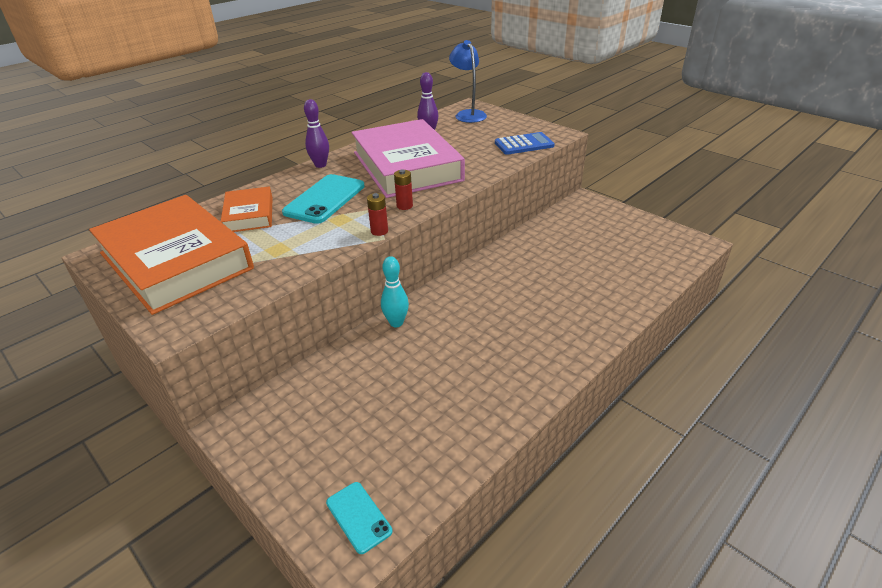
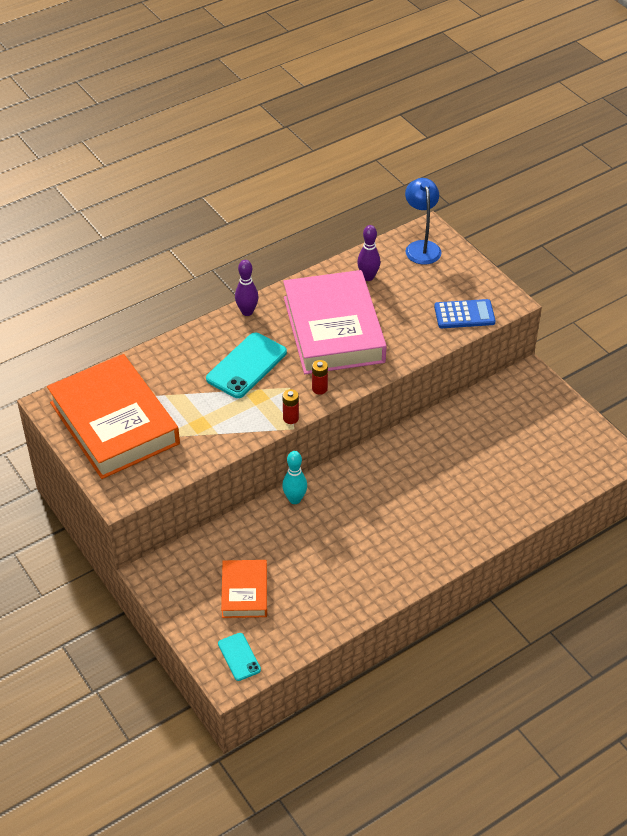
camera: 10 degrees right, 10 degrees up
(249, 214) = (175, 375): orange book -> orange book (244, 592)

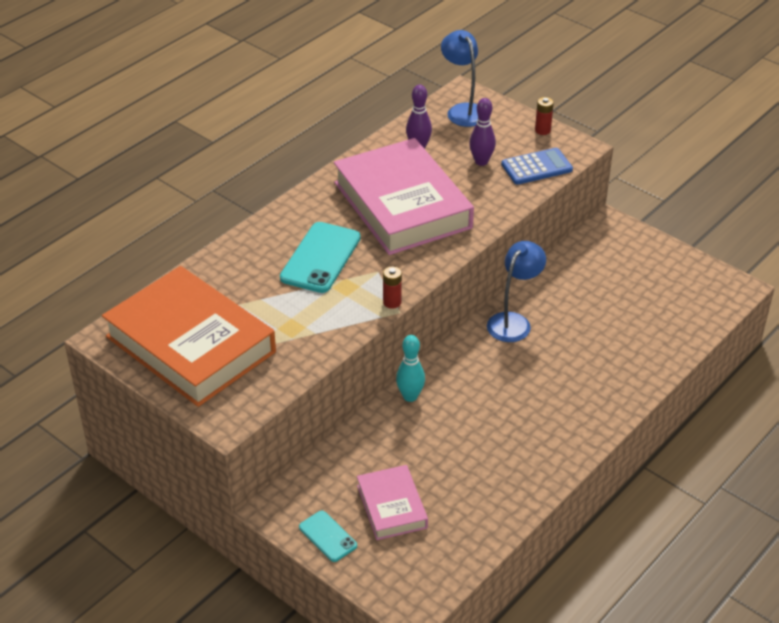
camera: 15 degrees left, 5 degrees down
(239, 657) = (413, 579): turquoise phone -> turquoise phone (327, 536)
(244, 592) = (391, 506): orange book -> pink book
(247, 312) = (299, 204): purple bowling pin -> purple bowling pin (481, 161)
(319, 389) = (412, 267): red battery -> red battery (542, 130)
(408, 449) = (513, 321): none -> blue lamp

